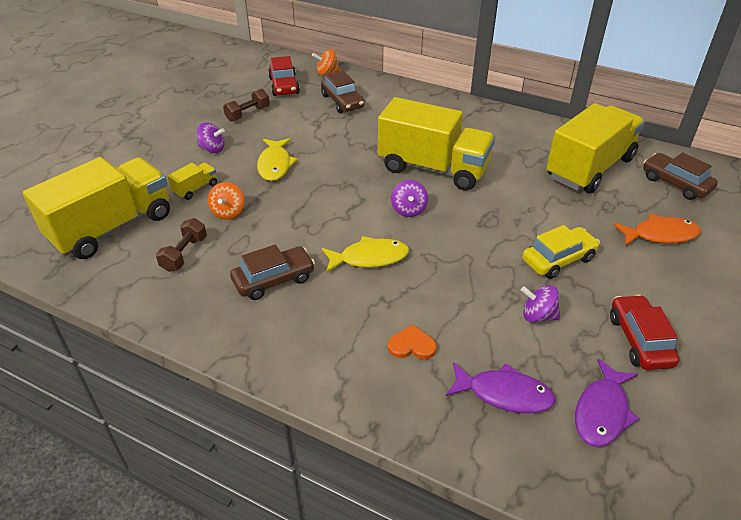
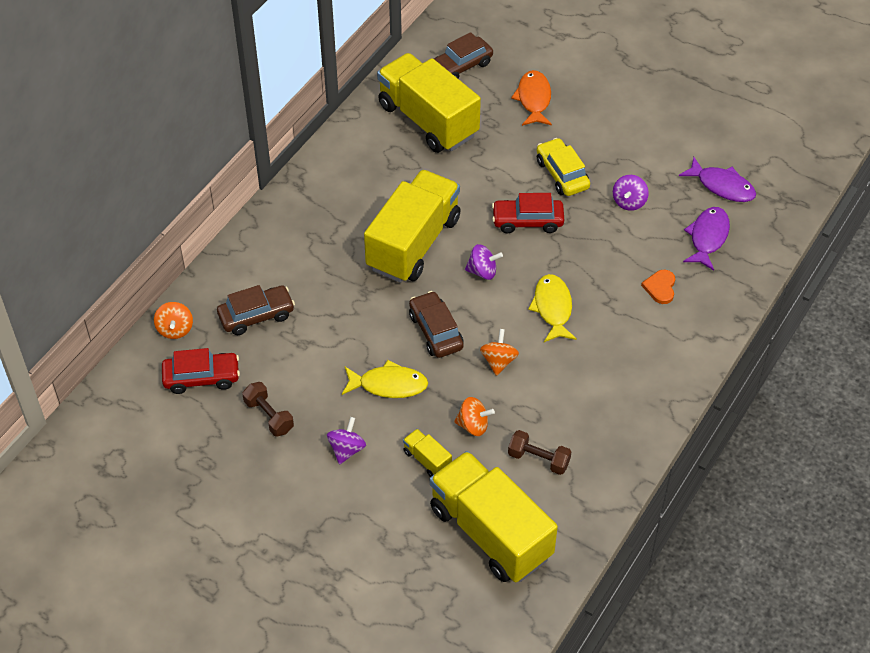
camera: 85 degrees left, 10 degrees up
(274, 280) = (579, 383): brown car -> brown car (436, 331)
(301, 224) = (498, 361): none -> orange spinning top
(639, 340) = (655, 147): red car -> red car (527, 221)

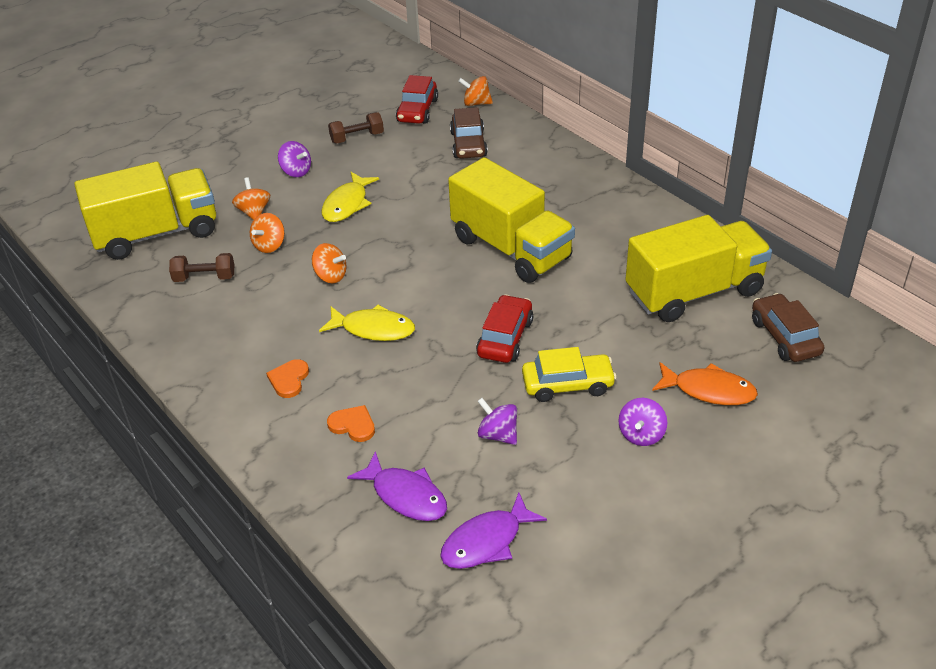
camera: 110 degrees right, 10 degrees down
(427, 460) = (254, 212): yellow truck -> orange spinning top
(436, 331) = (391, 243): brown car -> none
(482, 271) = (449, 289): purple spinning top -> purple spinning top (641, 434)
(538, 459) = (204, 278): brown dumbbell -> brown dumbbell turned 45 degrees clockwise
(634, 345) = (289, 380): none -> orange heart

